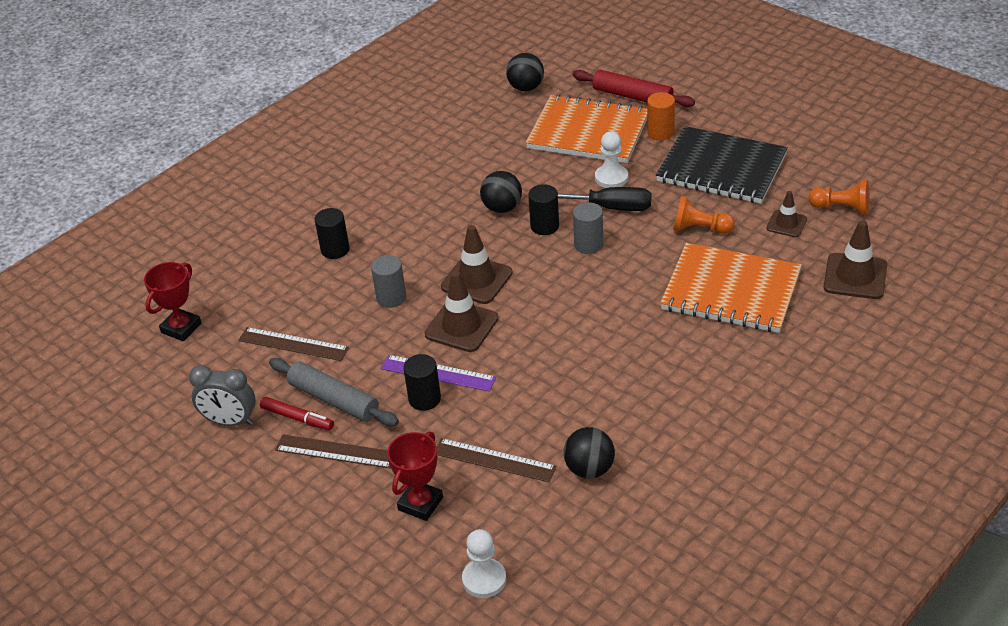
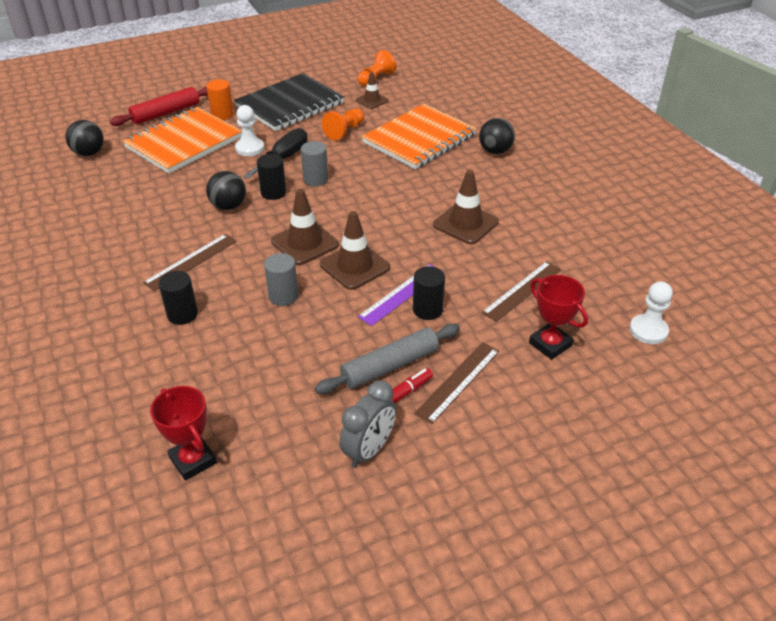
camera: 70 degrees left, 0 degrees up
(293, 344) = (292, 376): brown ruler -> brown ruler (191, 261)
(589, 469) = (557, 247): black ball -> black ball (495, 151)
(855, 276) = (443, 95): brown traffic cone -> brown traffic cone (465, 223)

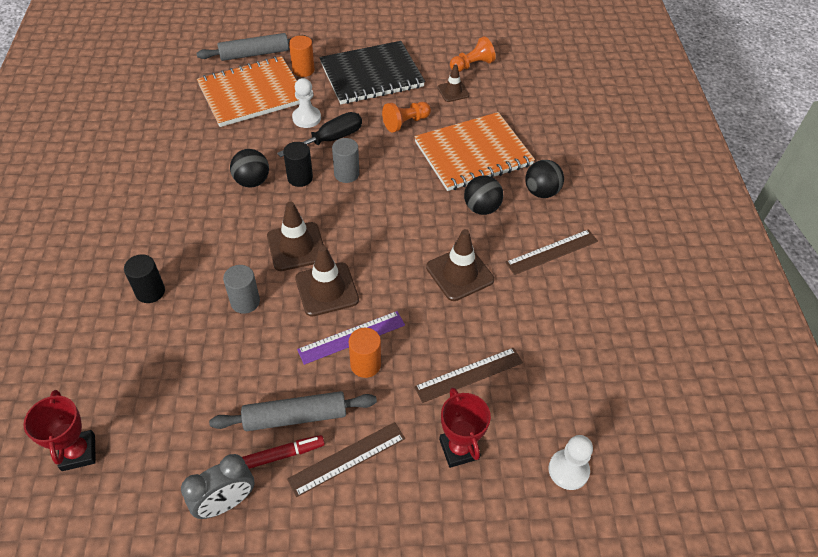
camera: 20 degrees right, 10 degrees up
(89, 153) = (166, 83): black ball -> black ball (481, 208)
(166, 113) = (254, 54): red rolling pin -> grey rolling pin
(191, 261) = (187, 235): brown ruler -> brown ruler (552, 252)
(427, 310) = (365, 364): black cylinder -> orange cylinder

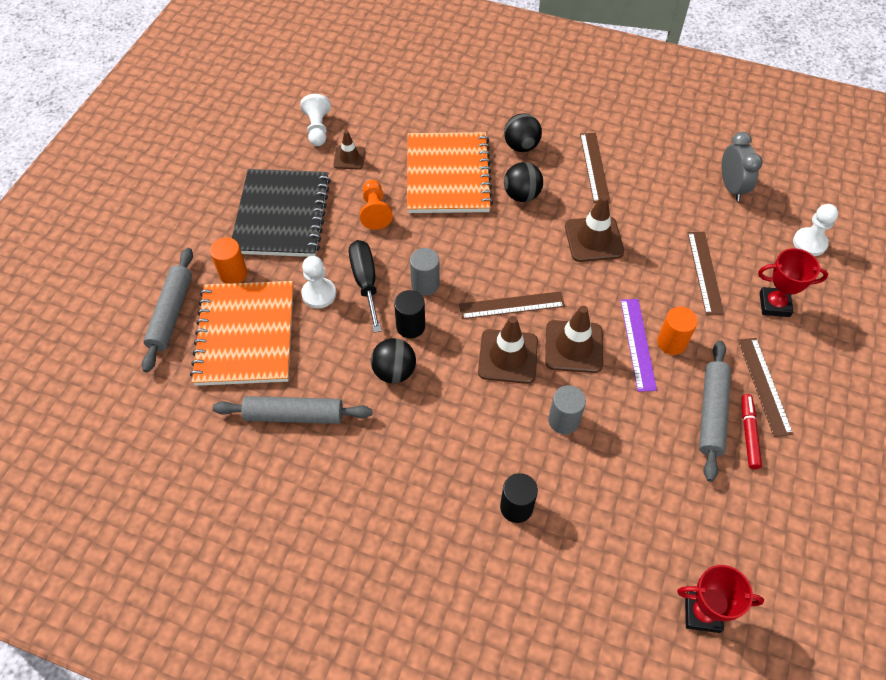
camera: 65 degrees left, 5 degrees up
(192, 140) = (294, 415): none -> grey rolling pin
(226, 503) = (786, 491): grey clock -> grey clock (731, 187)
(352, 235) = (511, 305): none -> brown ruler
(472, 65) = (317, 129): orange pawn -> white pawn

